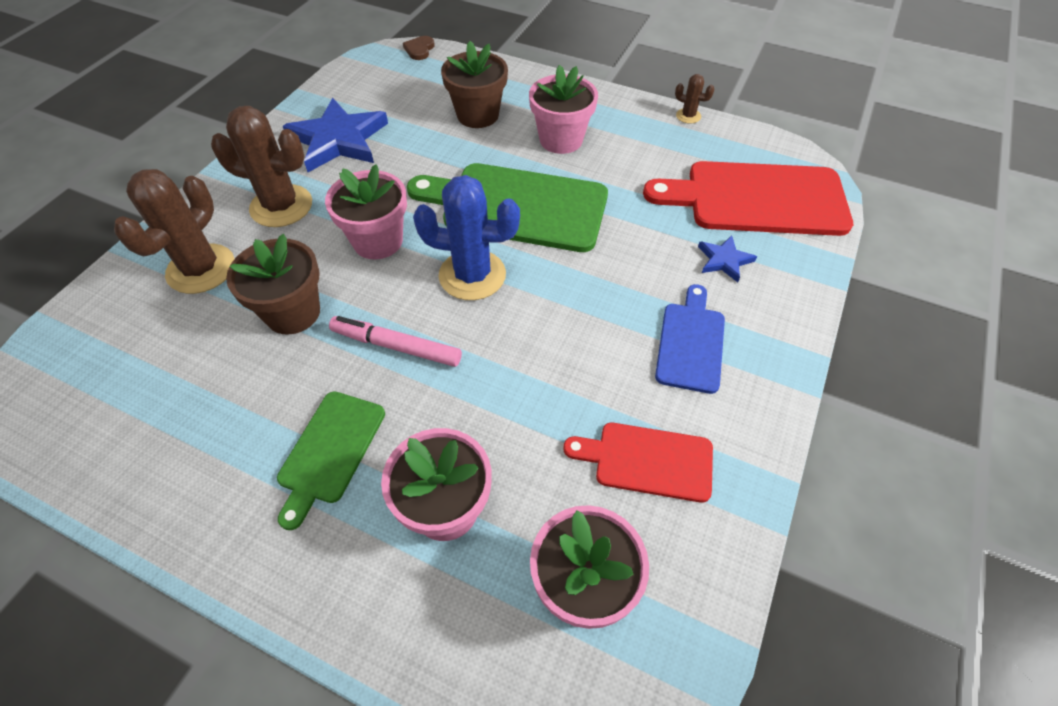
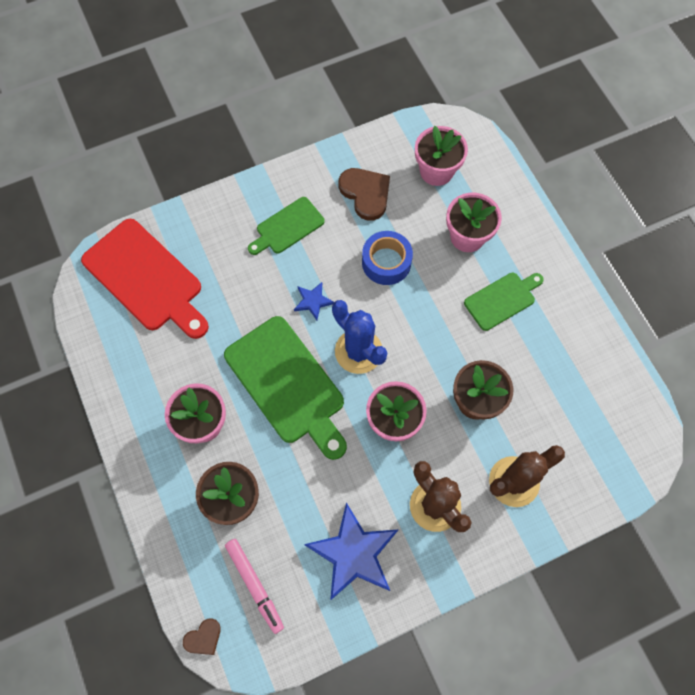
camera: 140 degrees left, 15 degrees up
(396, 346) = (433, 335): pink marker -> pink marker (255, 585)
(529, 388) = (386, 262): none -> blue tape
(647, 461) = (365, 194): red cutting board -> brown heart
(688, 116) = (97, 377): brown cactus -> none
(691, 343) = (287, 227): blue cutting board -> green cutting board
(724, 260) = (216, 256): blue star -> blue star (313, 301)

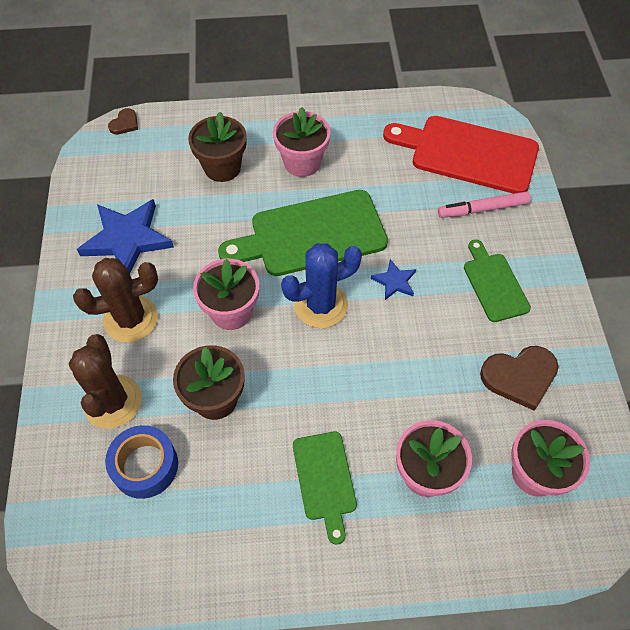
camera: 110 degrees right, 10 degrees down
(146, 278) = (468, 154): red cutting board -> red cutting board turned 45 degrees clockwise
(203, 638) = (124, 123): brown heart -> brown heart turned 135 degrees counterclockwise
(255, 585) = (144, 164): pink marker -> pink marker (483, 209)
(386, 262) = (418, 368): blue tape -> blue tape (145, 466)

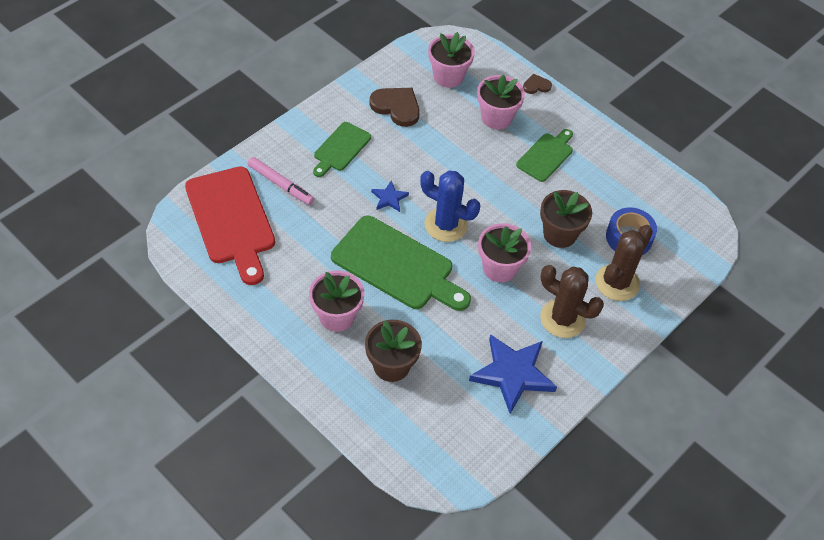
camera: 135 degrees left, 5 degrees down
(124, 123) = (415, 477): brown heart -> brown heart (536, 86)

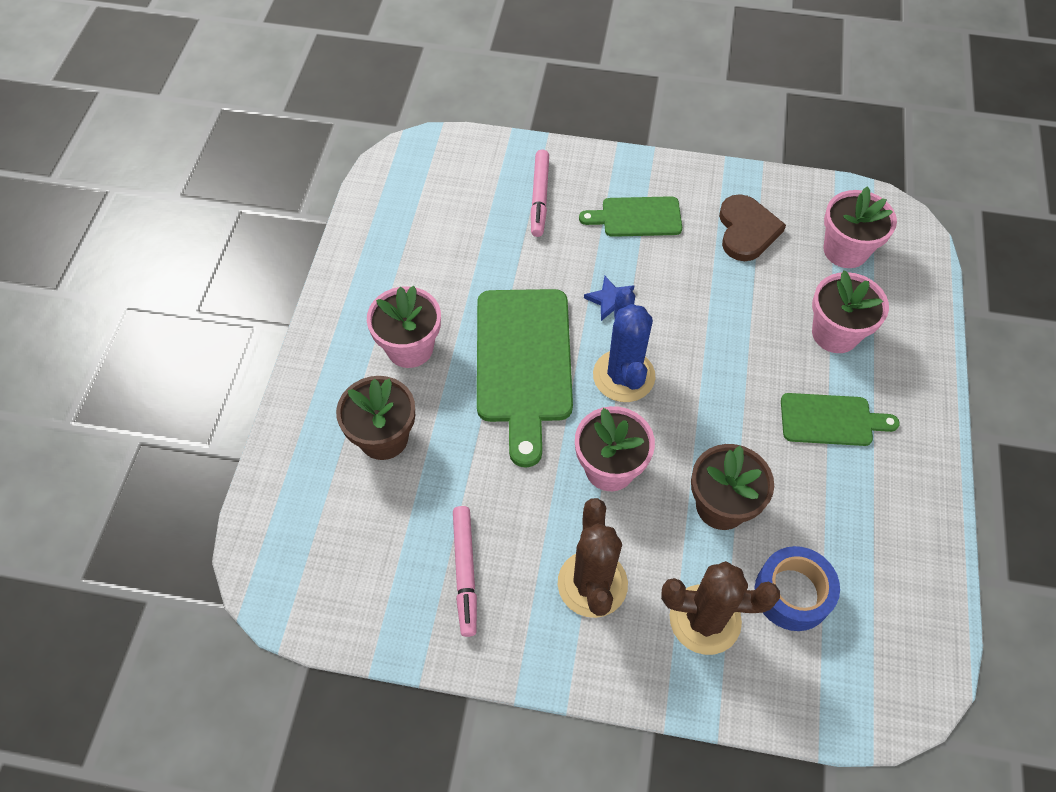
camera: 60 degrees right, 5 degrees up
(231, 219) = (458, 187): red cutting board -> none
(513, 374) = (465, 572): blue star -> pink marker
(536, 86) = (932, 345): brown heart -> none

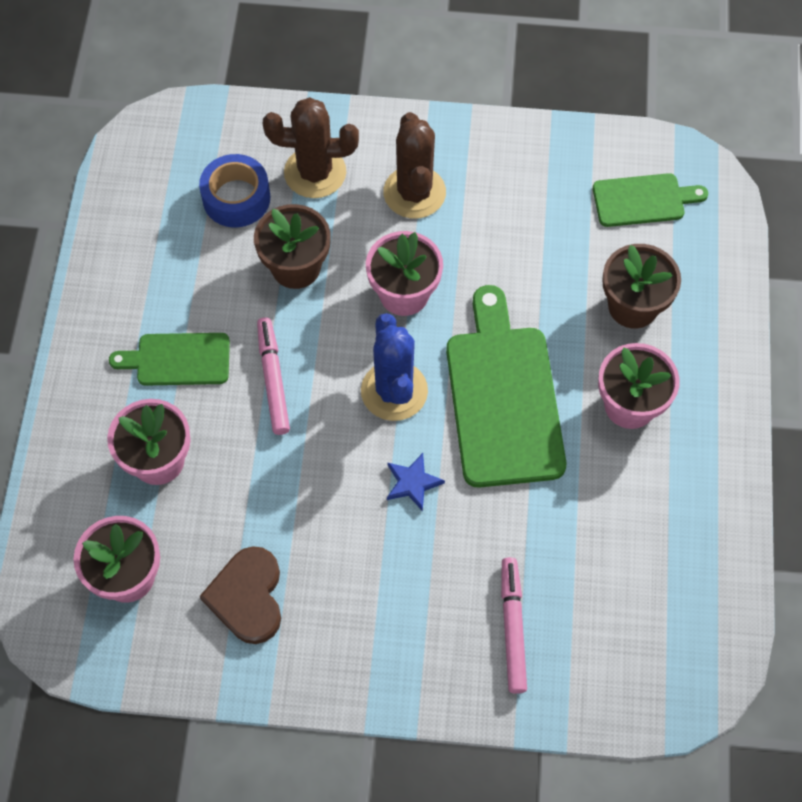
camera: 175 degrees right, 5 degrees up
(465, 572) = (529, 193): pink marker -> pink marker (273, 379)
(637, 217) = (385, 606): green cutting board -> green cutting board (643, 200)

